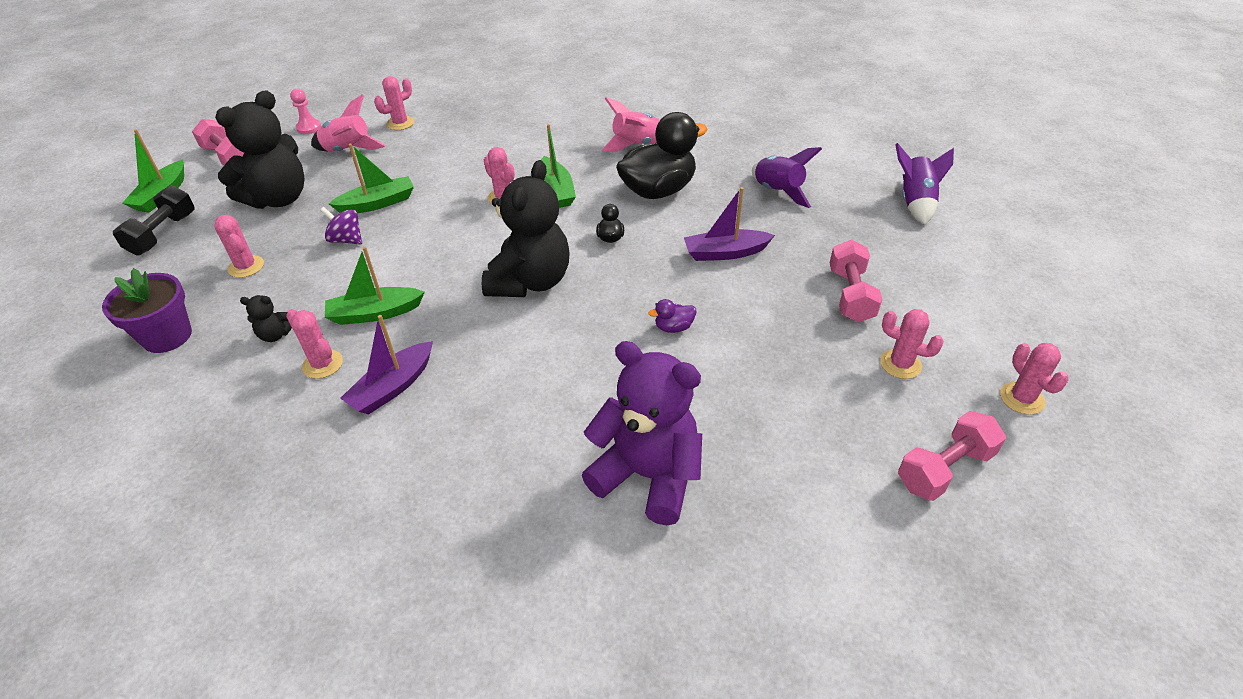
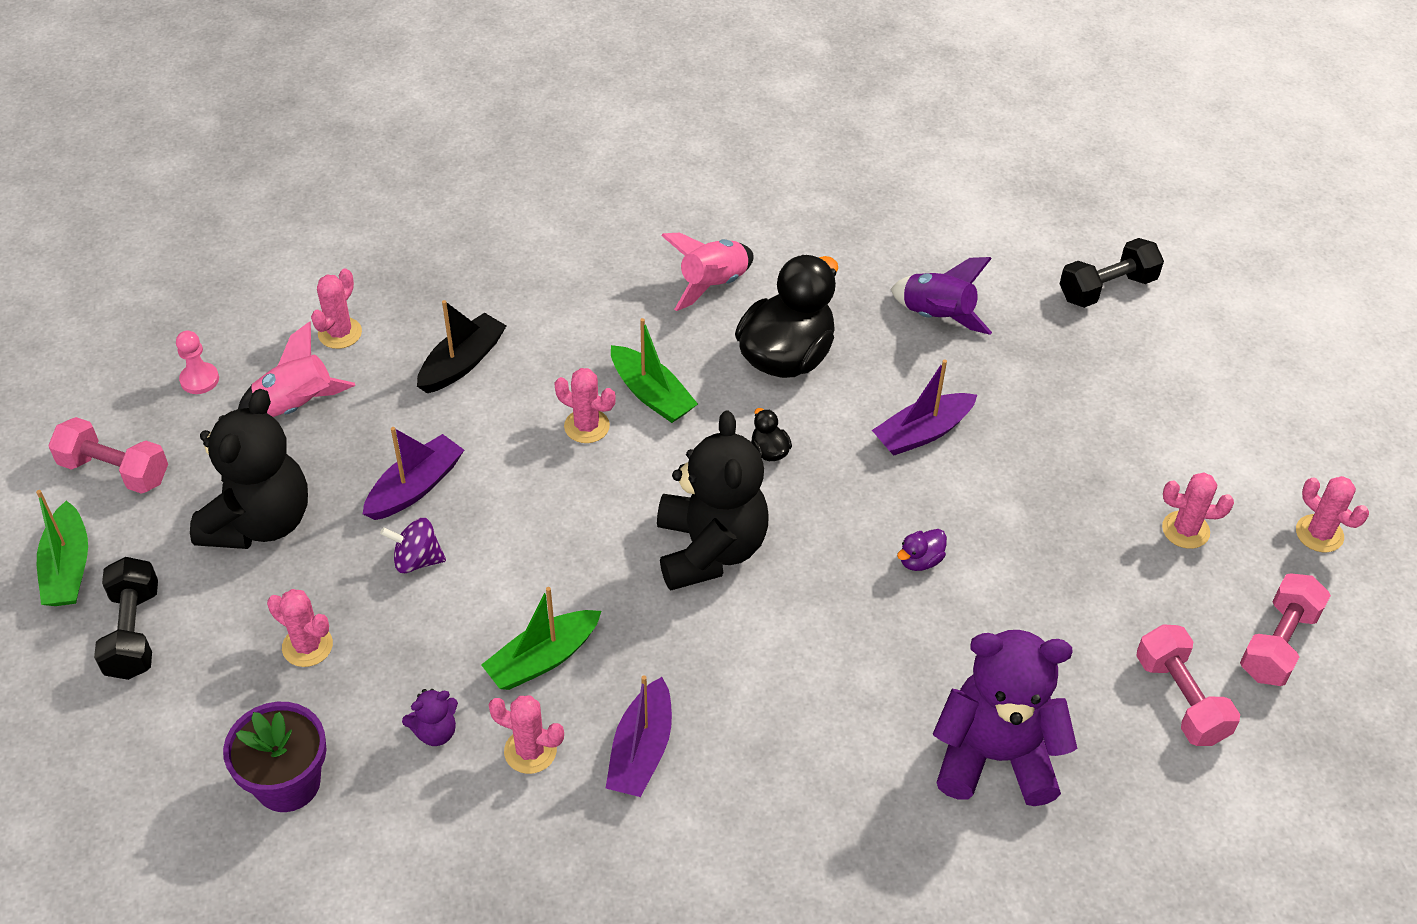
camera: 25 degrees left, 5 degrees up
(275, 335) = (435, 732): black teddy bear -> purple teddy bear
(377, 203) = (415, 487): green boat -> purple boat
(456, 151) = (462, 363): none -> black boat
(850, 295) = (1094, 452): pink dumbbell -> pink dumbbell (1181, 699)
(915, 202) = (1107, 288): purple rocket -> black dumbbell

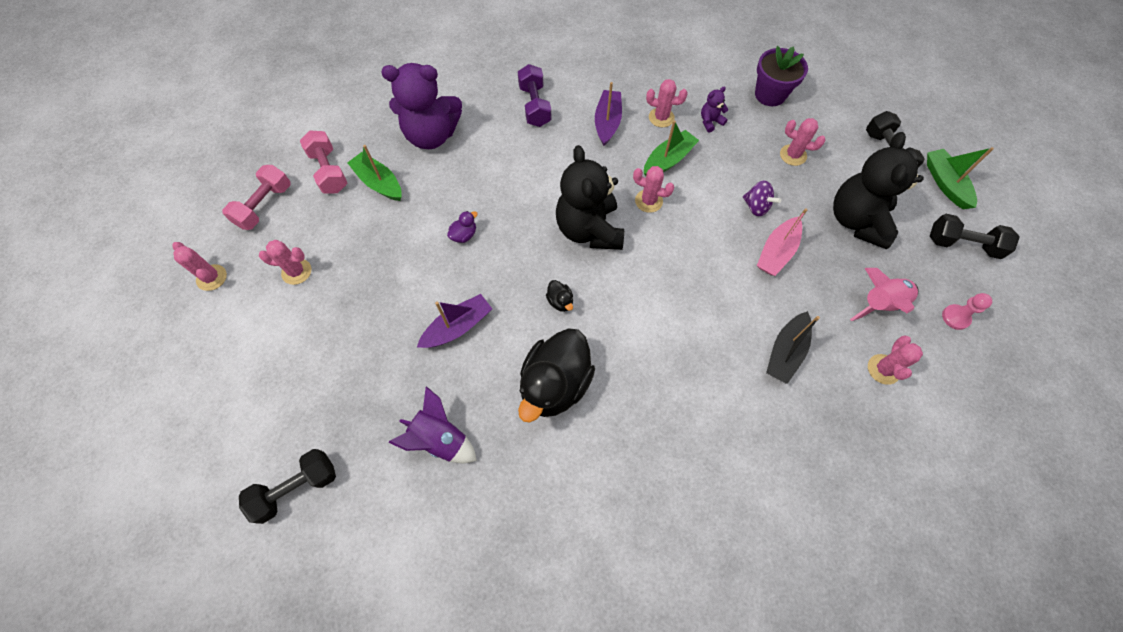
camera: 175 degrees right, 15 degrees up
(114, 471) = (962, 244): pink dumbbell -> black dumbbell
(415, 487) = (776, 252): purple boat -> pink boat
(417, 560) = (756, 207): purple spinning top -> purple spinning top turned 45 degrees clockwise
(587, 426) = (684, 308): pink cactus -> pink cactus (648, 201)
(651, 394) = (646, 339): green boat -> green boat (379, 183)
(712, 284) = (620, 454): pink rocket -> none
(785, 805) = (534, 106): none -> purple dumbbell

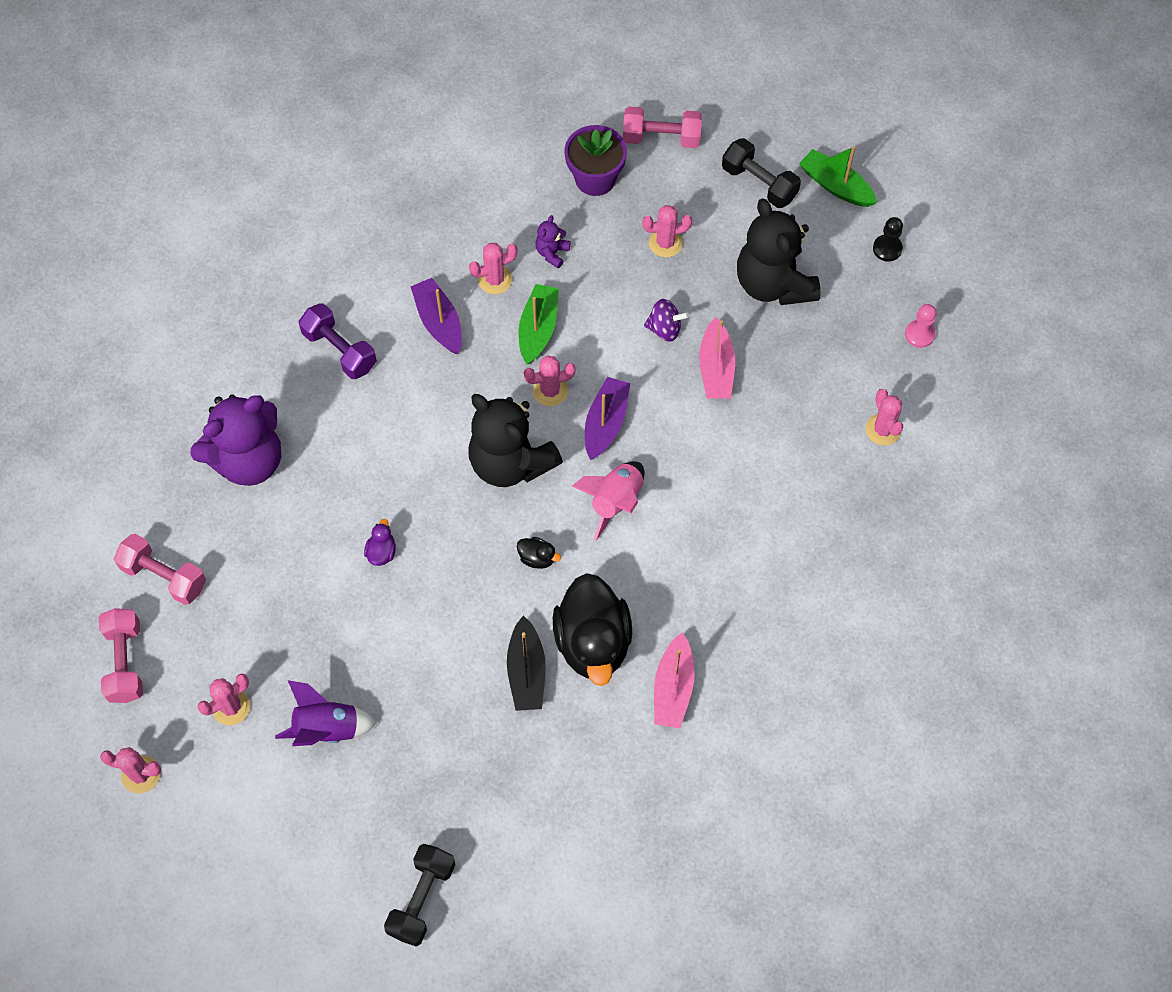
camera: 35 degrees left, 0 degrees up
(379, 183) = (235, 553): green boat -> none
(440, 439) = (522, 764): purple rocket -> purple rocket (327, 728)
(458, 327) = (453, 651): purple boat -> purple boat (606, 423)
(588, 458) = (673, 688): none -> pink boat
(785, 352) = (786, 469): black boat -> black boat (526, 672)
(832, 93) = (661, 138): none -> pink dumbbell
(879, 304) = (844, 363): pink rocket -> pink rocket (615, 501)
(962, 244) = (887, 249): black dumbbell -> black pawn

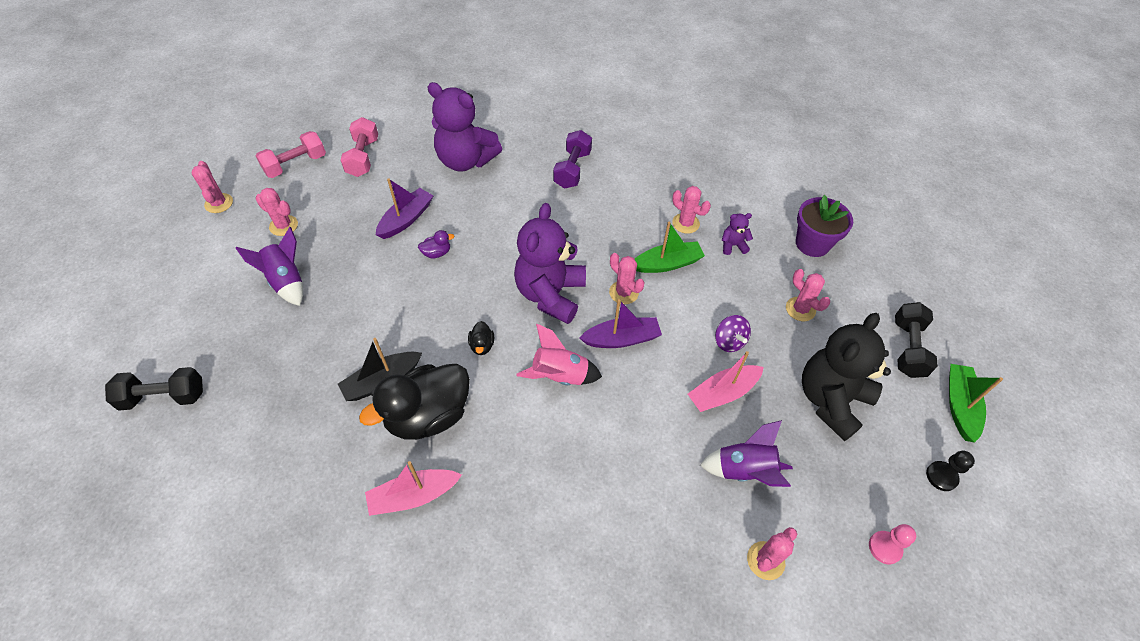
camera: 60 degrees right, 10 degrees down
(439, 322) = (630, 208): purple boat -> purple boat (406, 219)
(510, 462) = (550, 294): black teddy bear -> purple teddy bear
(661, 138) = (882, 267): pink dumbbell -> none
(799, 397) = (744, 470): none -> purple rocket

